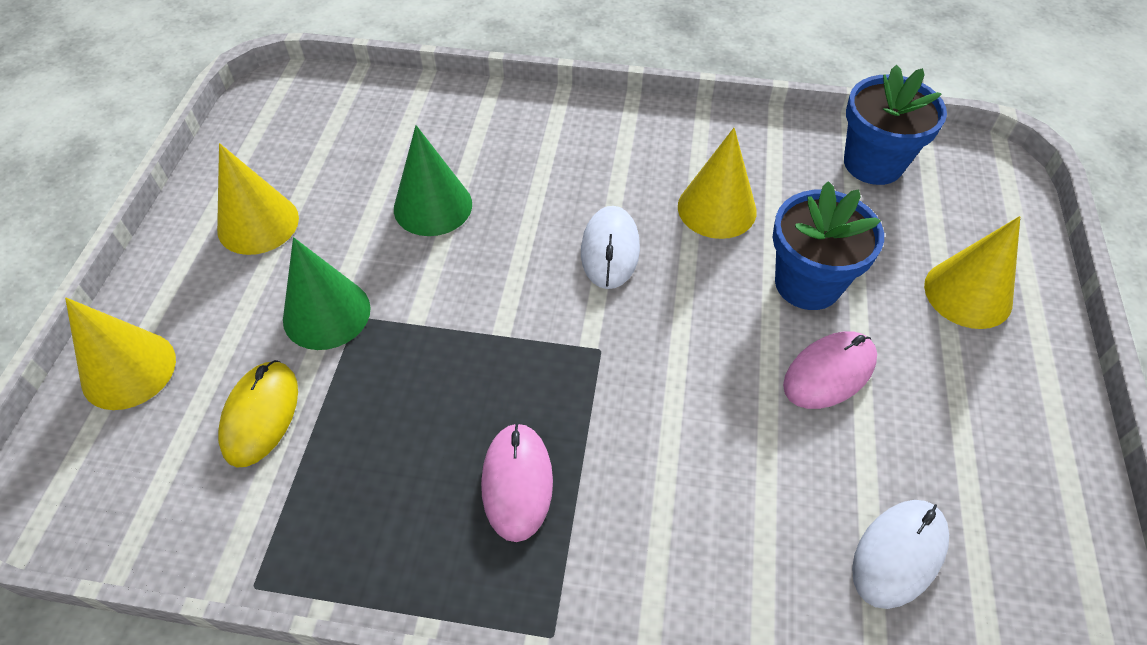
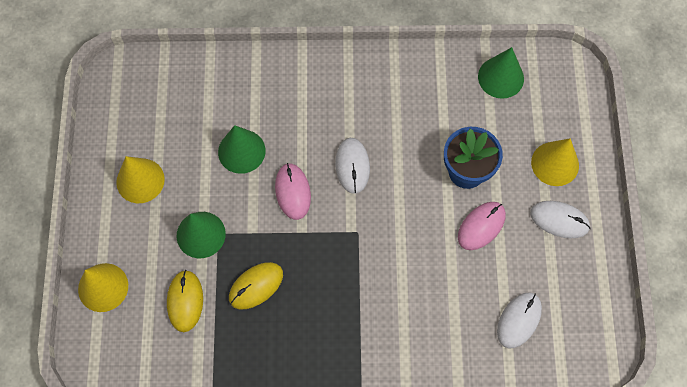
camera: 10 degrees left, 15 degrees up
(395, 409) = (256, 286): none -> yellow mouse
(517, 483) = (328, 315): pink mouse -> pink mouse (292, 192)
(717, 208) = (410, 126): yellow cone -> none
(873, 163) = (501, 77): blue flower pot -> green cone
(979, 383) = (559, 220): none -> white mouse

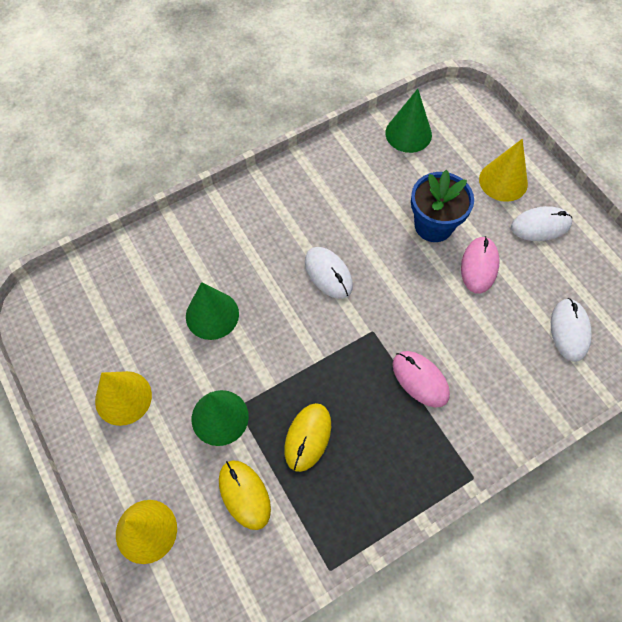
camera: 30 degrees left, 5 degrees down
(292, 192) = (287, 327): pink mouse -> pink mouse (420, 379)

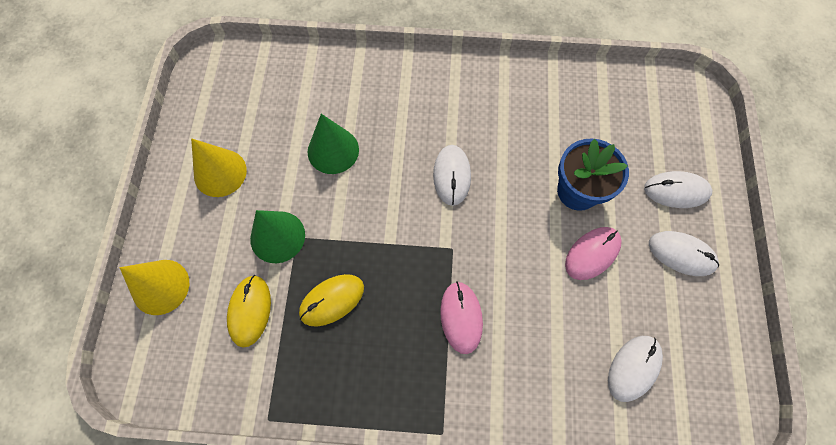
camera: 35 degrees right, 5 degrees up
(408, 133) = (617, 96): green cone -> none
(503, 181) = (676, 191): yellow cone -> white mouse

